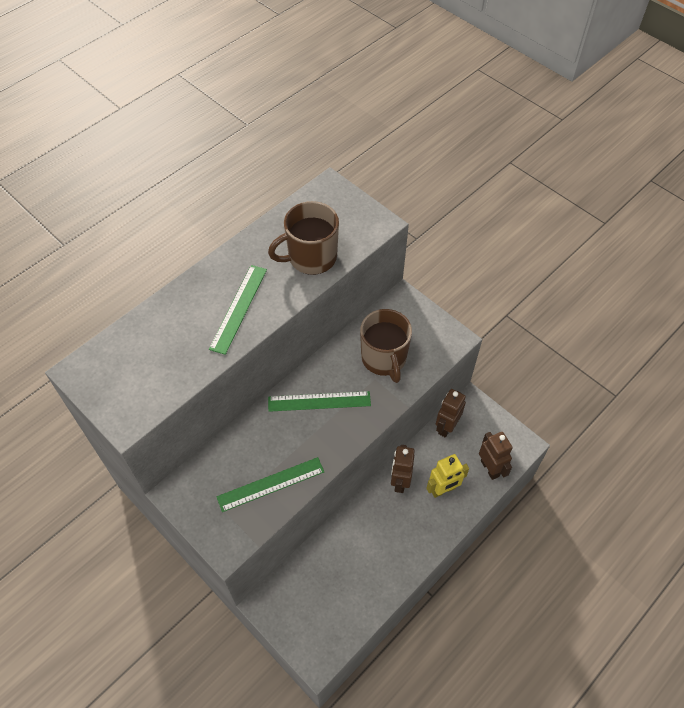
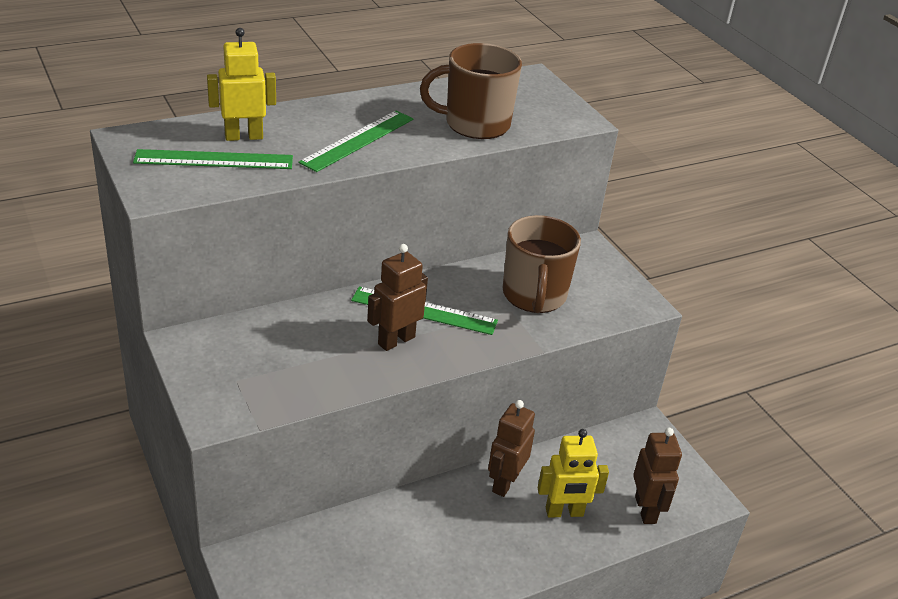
camera: 15 degrees right, 20 degrees down
(158, 336) = (244, 136): none -> yellow robot
(270, 484) = (313, 371): green ruler -> green ruler (214, 159)
(446, 427) = (600, 443): brown robot -> brown robot (396, 340)

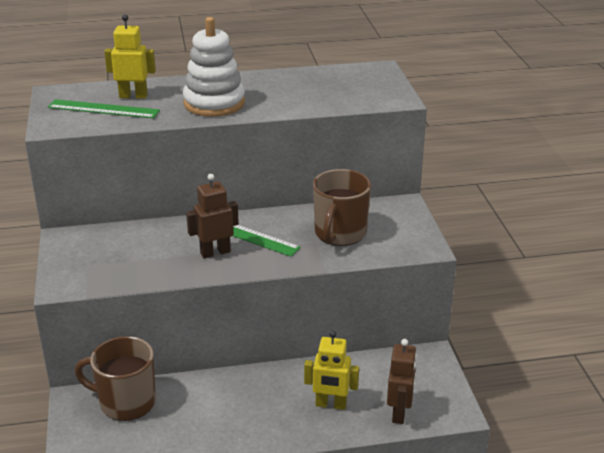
camera: 20 degrees right, 5 degrees down
(358, 140) = (214, 103): green ruler -> white stacking toy
(475, 124) = (311, 98): brown mug -> brown mug (126, 402)
(505, 483) = (293, 377): brown robot -> none

